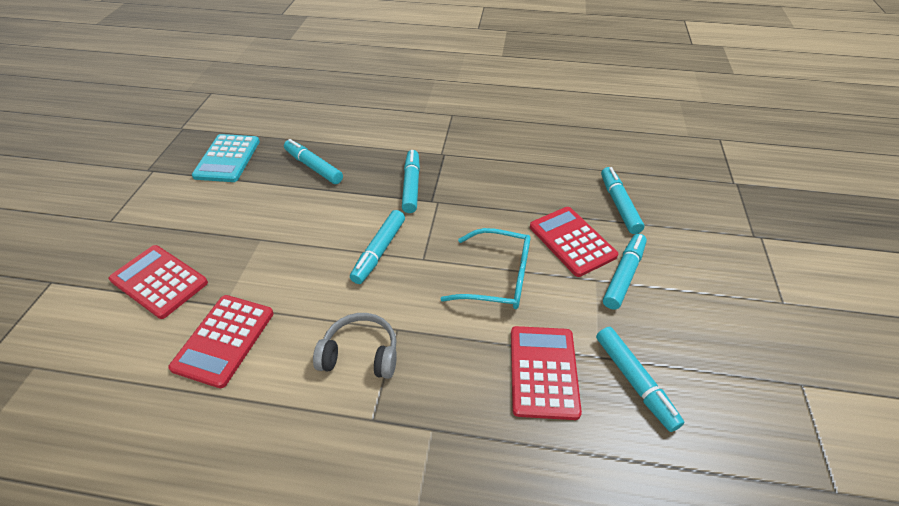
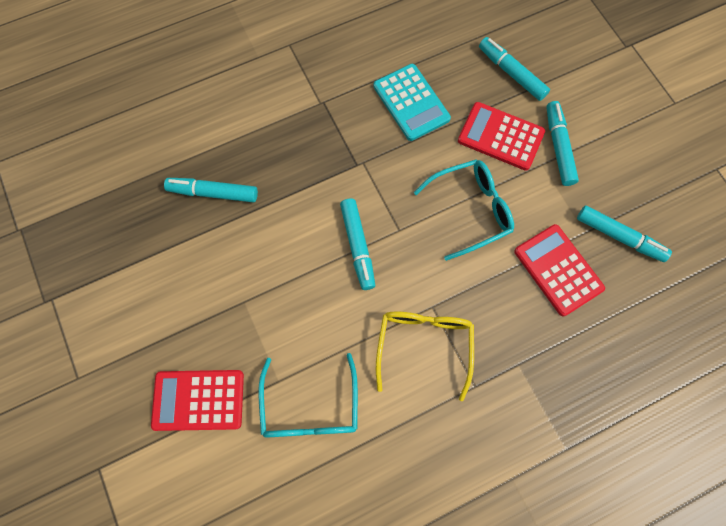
camera: 35 degrees left, 25 degrees up
(224, 340) = (310, 407): red calculator -> turquoise glasses
(227, 159) = (115, 236): turquoise calculator -> turquoise calculator (411, 102)
(360, 354) = (424, 345): grey headphones -> yellow glasses
(411, 186) = (325, 159): turquoise marker -> none

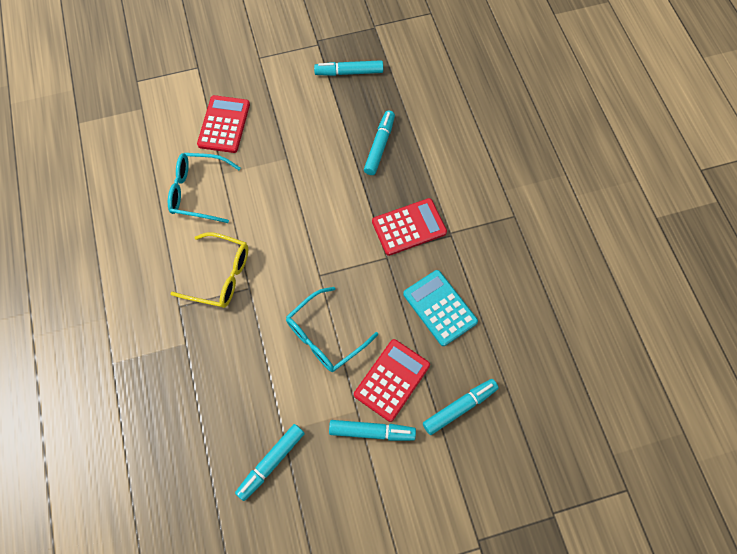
camera: 100 degrees right, 5 degrees down
(358, 246) = (312, 242): turquoise marker -> turquoise marker (349, 72)
(411, 102) = (439, 308): turquoise calculator -> turquoise calculator turned 75 degrees clockwise
(471, 210) = (325, 336): turquoise glasses -> turquoise glasses turned 60 degrees clockwise
(558, 270) = (254, 397): red calculator -> red calculator (409, 227)

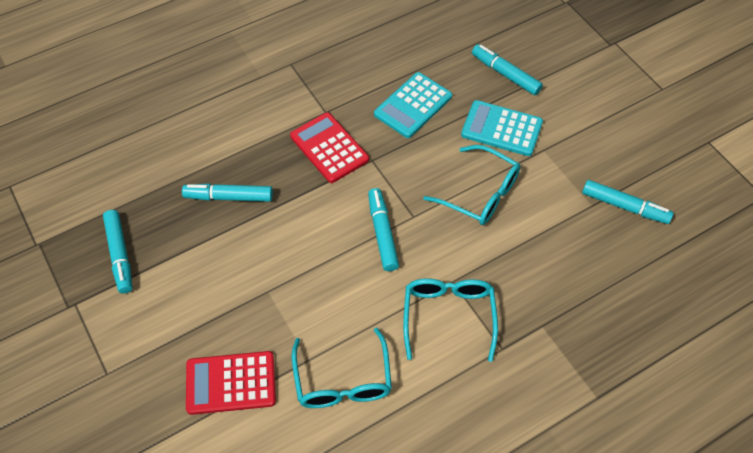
camera: 105 degrees left, 10 degrees down
(220, 276) = (448, 316): yellow glasses -> turquoise glasses
(371, 431) = (557, 134): turquoise marker -> turquoise marker (382, 233)
(392, 380) = (501, 129): red calculator -> turquoise calculator

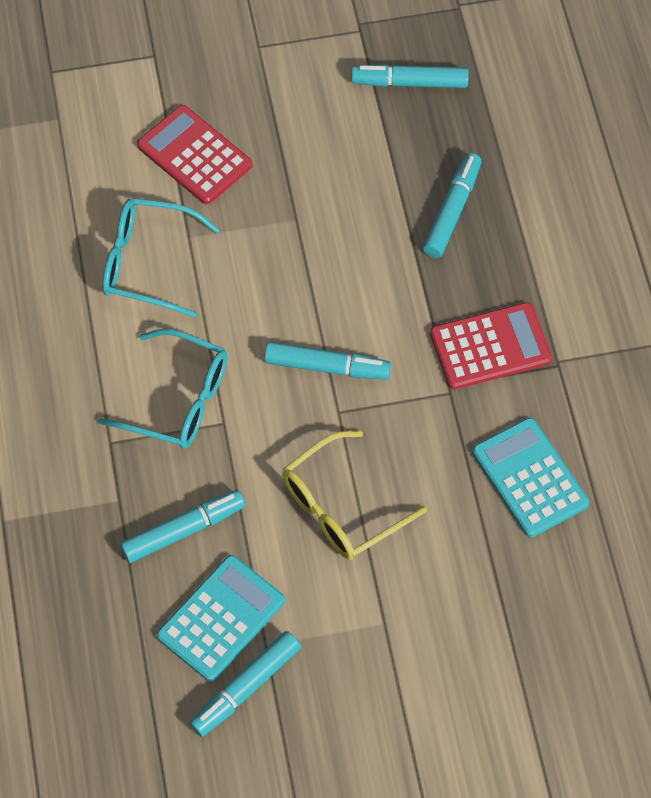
camera: 110 degrees right, 5 degrees up
(231, 383) = (194, 156): red calculator -> red calculator turned 60 degrees counterclockwise
(480, 194) = (341, 507): turquoise glasses -> yellow glasses
(501, 129) = (443, 581): turquoise calculator -> turquoise calculator (221, 618)
(505, 74) = (547, 632): turquoise marker -> turquoise marker (183, 530)

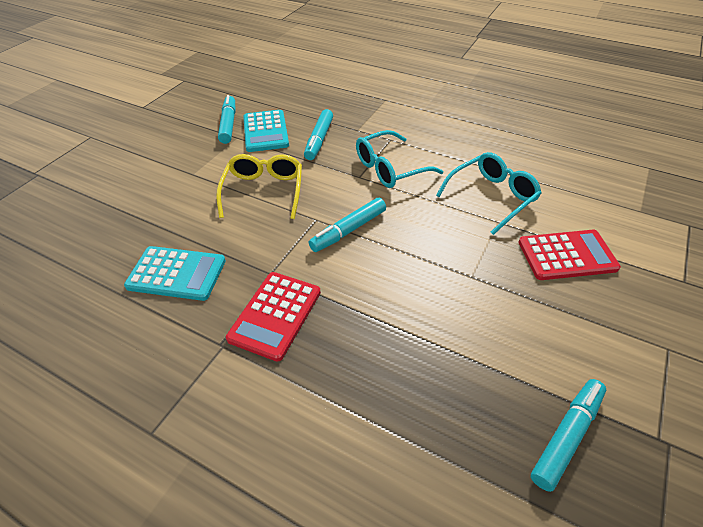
camera: 130 degrees right, 15 degrees down
(451, 211) = (404, 371): turquoise marker -> none

